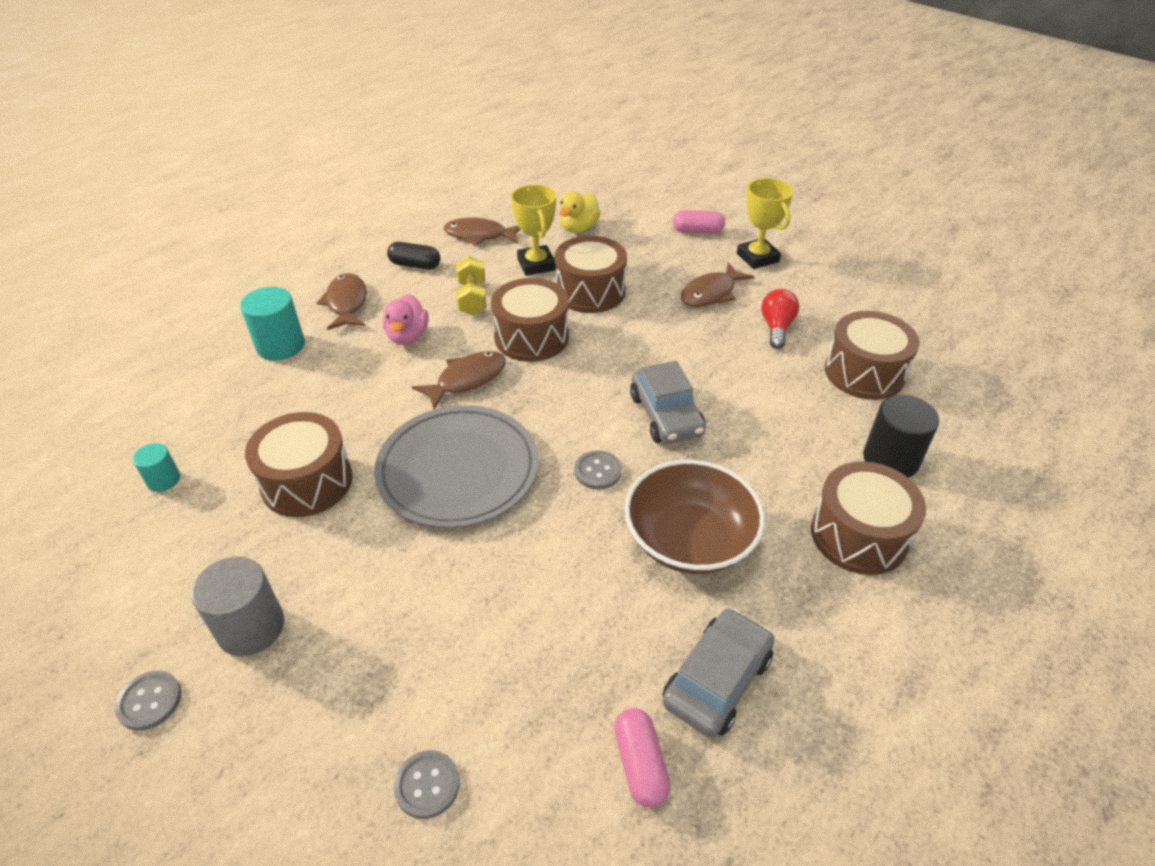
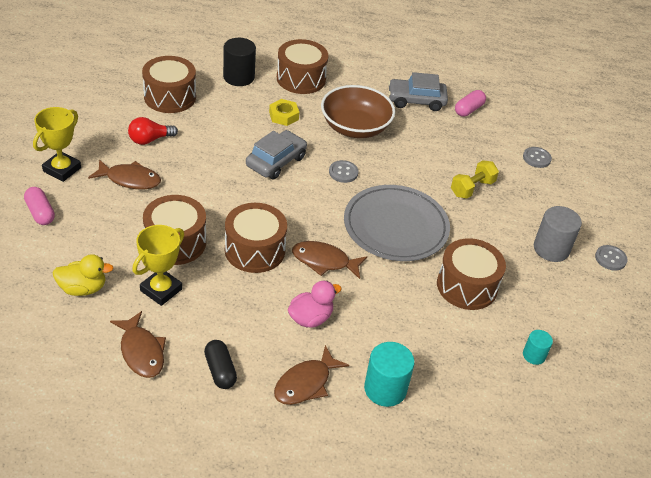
camera: 130 degrees left, 0 degrees up
(472, 298) = (237, 306): yellow dumbbell -> yellow dumbbell (472, 188)
(764, 467) = (283, 116): none -> yellow nut

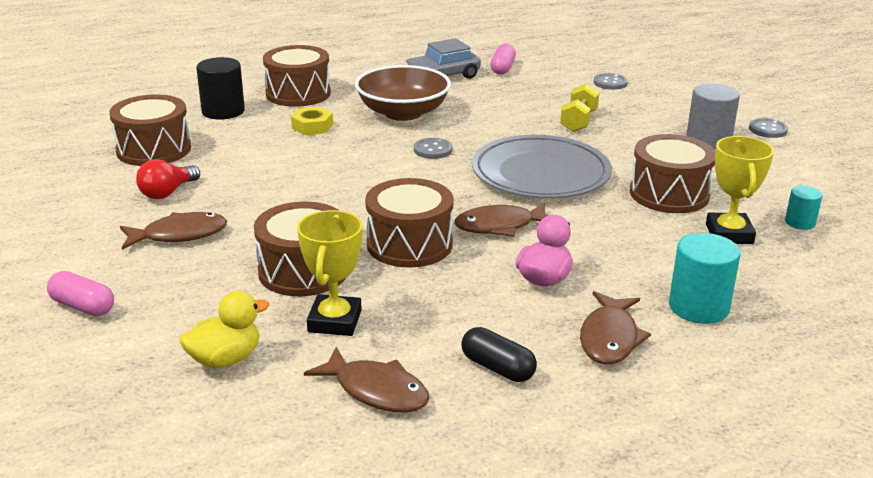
camera: 25 degrees left, 15 degrees down
(62, 169) = (72, 255): yellow trophy -> yellow trophy (729, 234)
(276, 161) = (346, 164): grey car -> none

